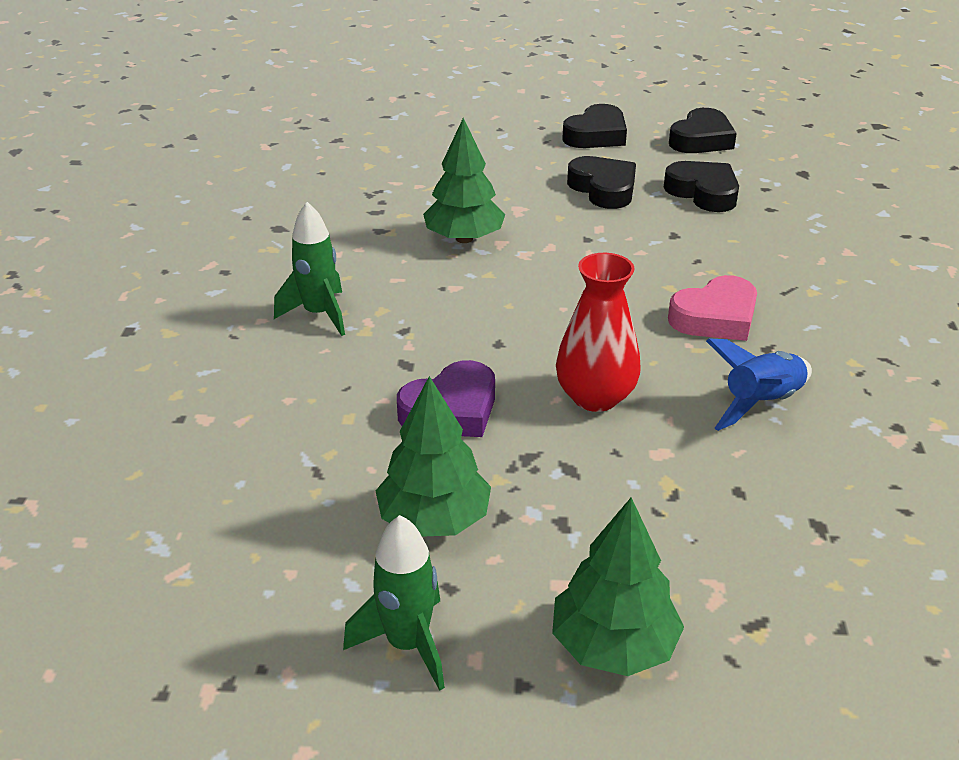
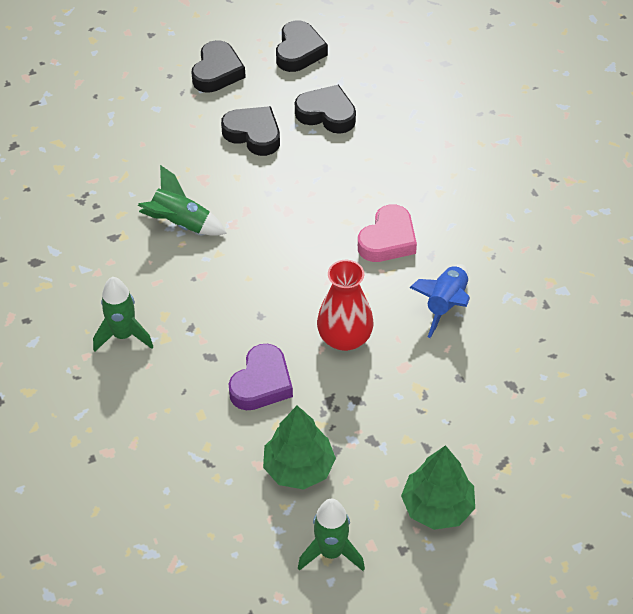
camera: 25 degrees left, 15 degrees up
(464, 238) = (181, 224): green tree -> green rocket

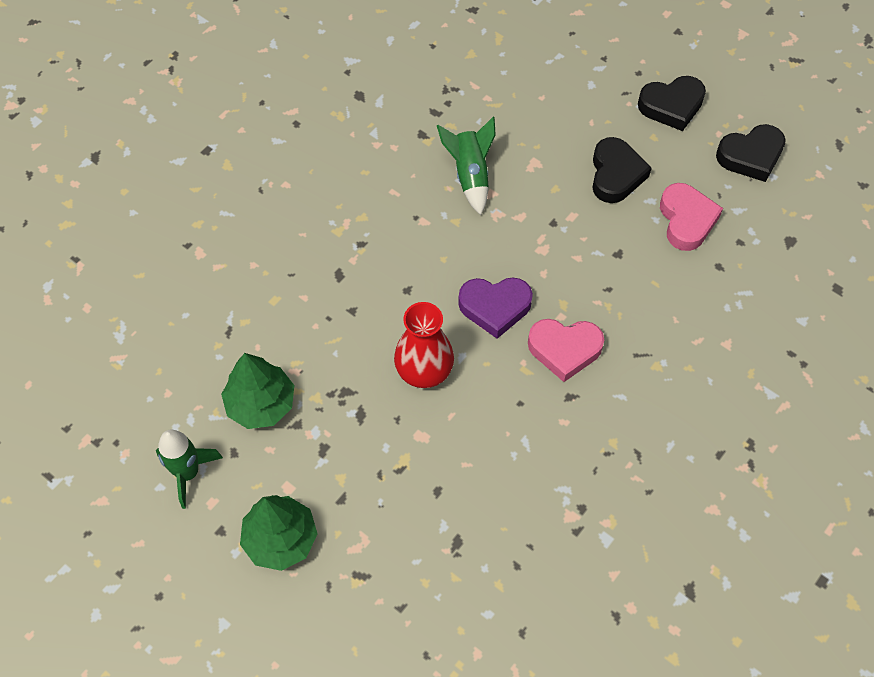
camera: 60 degrees right, 10 degrees up
(123, 335) = (322, 199): green rocket -> none
(262, 383) = (334, 329): purple heart -> purple heart (495, 307)
(327, 114) = (686, 220): black heart -> pink heart
(445, 305) = (517, 438): blue rocket -> none

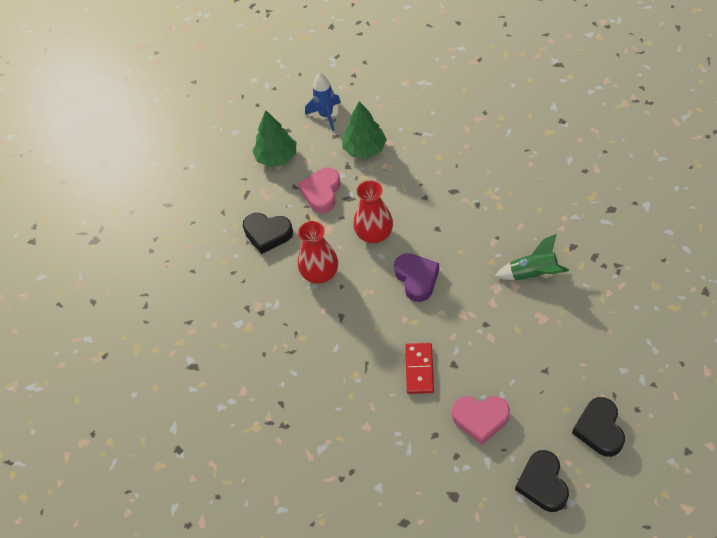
camera: 105 degrees right, 5 degrees down
(188, 473) = (326, 115): green rocket -> blue rocket
(495, 307) = (416, 279): purple heart -> purple heart turned 150 degrees clockwise
(502, 435) = (320, 273): none -> red vase
(564, 350) = (377, 317): pink heart -> pink heart (321, 192)
(615, 174) = (528, 374): black heart -> black heart (267, 234)
(633, 291) = (419, 369): none -> red domino

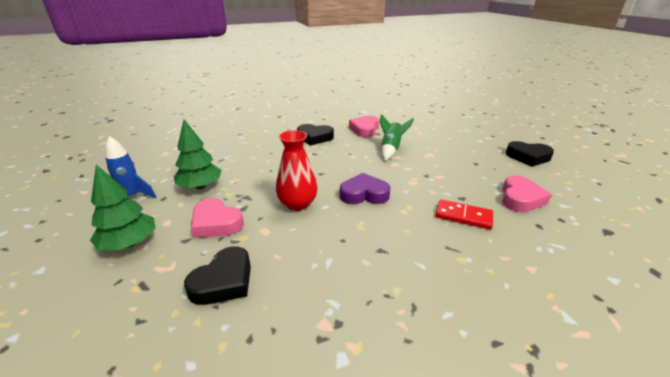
camera: 75 degrees left, 25 degrees down
(320, 273) = (315, 251): red vase -> none
(542, 483) = (580, 186): black heart -> black heart (314, 137)
(576, 229) = (365, 129): none -> pink heart

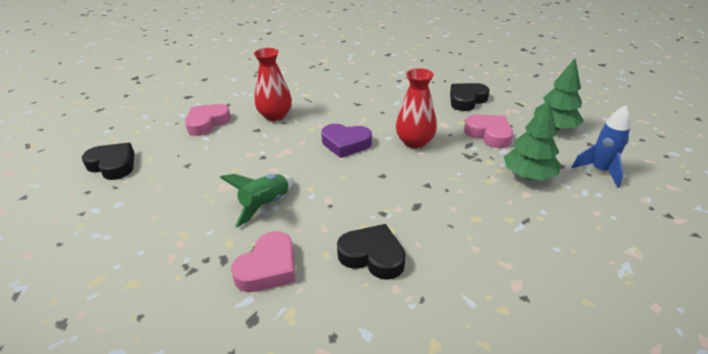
camera: 165 degrees left, 5 degrees up
(463, 216) = (275, 116): red domino -> red vase

